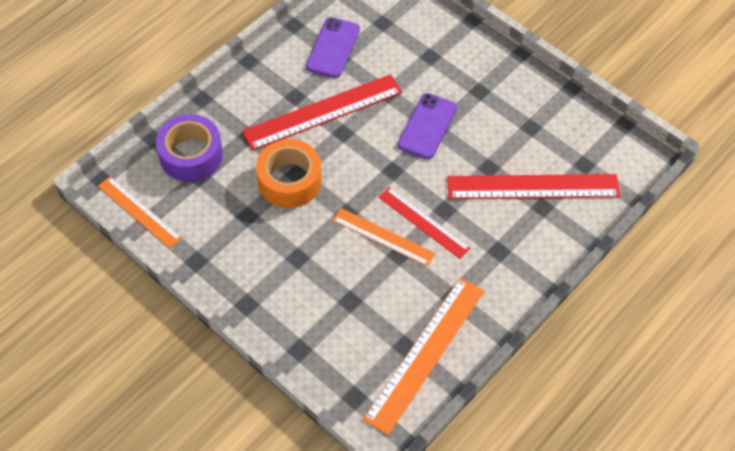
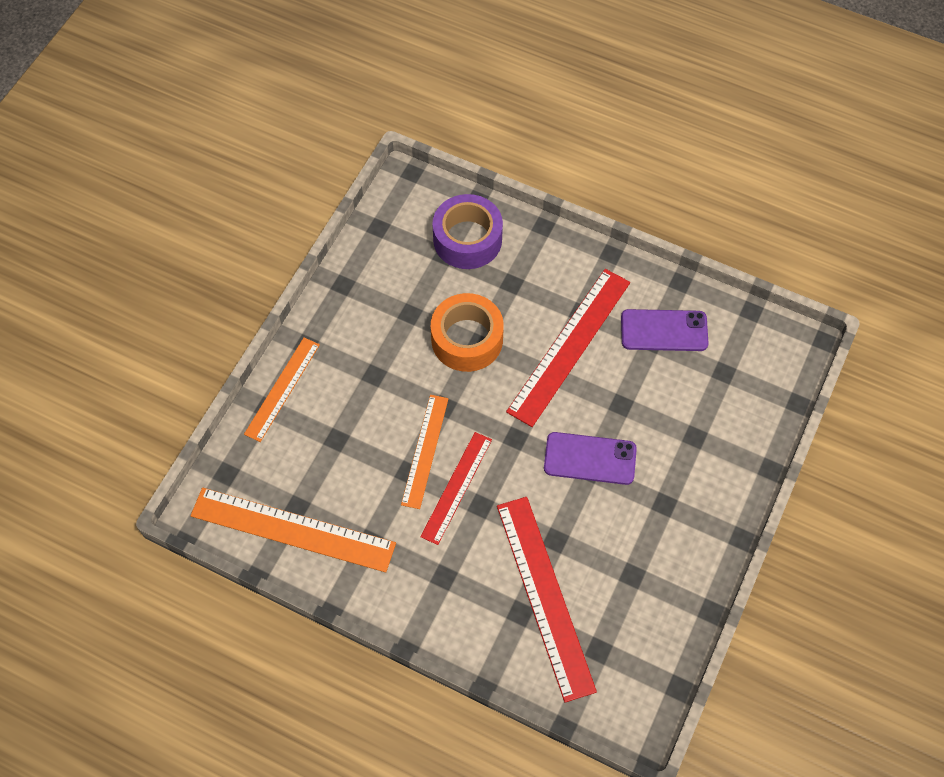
camera: 75 degrees right, 5 degrees up
(139, 212) = (384, 217): orange ruler -> orange ruler (282, 389)
(323, 112) = (569, 346): red ruler -> red ruler turned 75 degrees clockwise

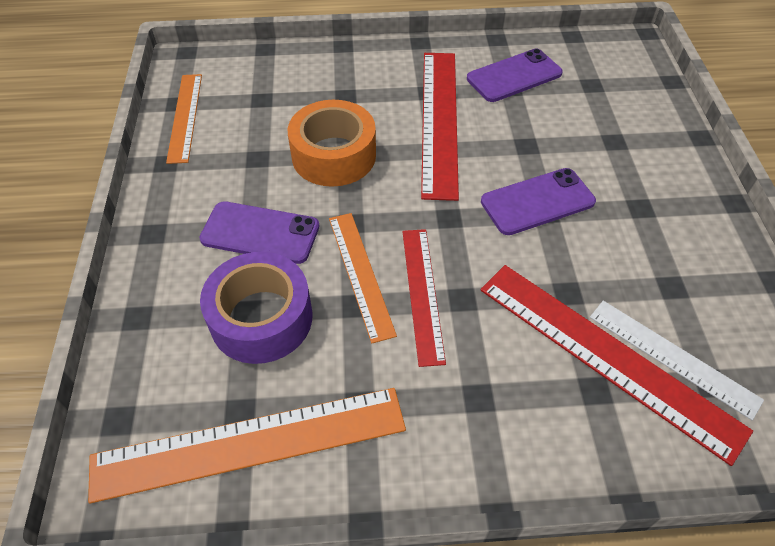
camera: 30 degrees left, 10 degrees down
(282, 389) = (147, 289): orange ruler -> orange ruler (185, 117)
(377, 382) = (260, 233): none -> purple phone
(467, 239) = (277, 79): purple tape -> purple tape (261, 318)
(588, 621) = (672, 357): none -> white ruler

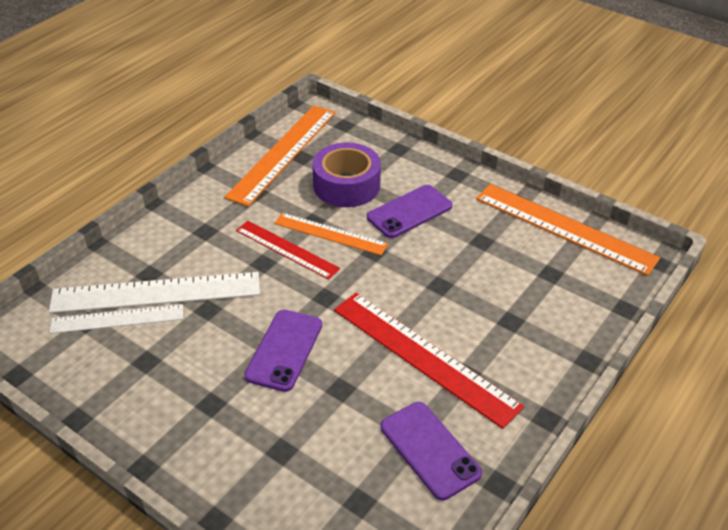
camera: 130 degrees right, 10 degrees down
(185, 117) = (564, 228): orange ruler -> orange ruler, size x1.63
(334, 155) = (445, 277): orange tape -> none
(514, 76) = (429, 450): purple phone -> purple phone turned 45 degrees counterclockwise
(606, 356) = (156, 292): red ruler -> white ruler

